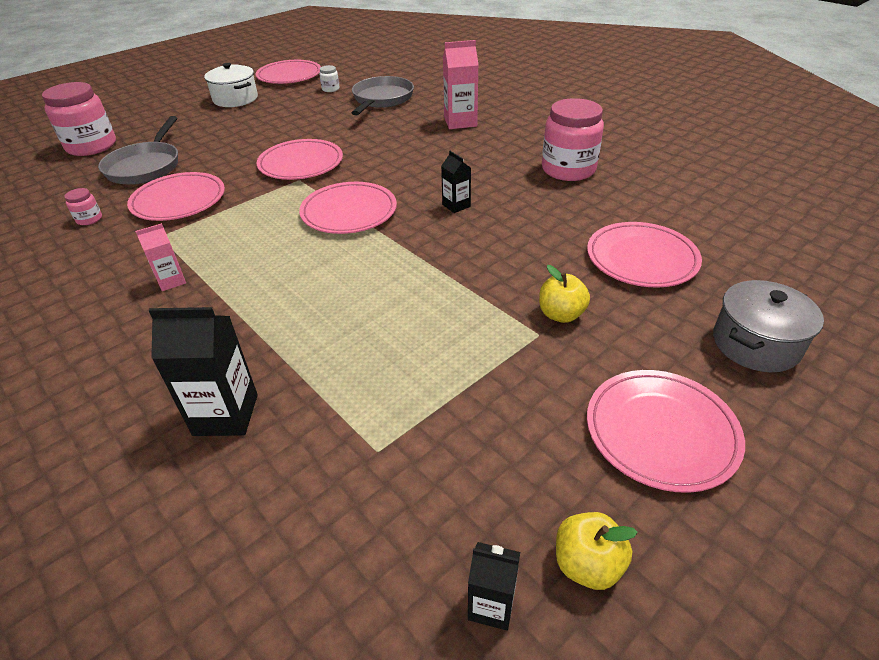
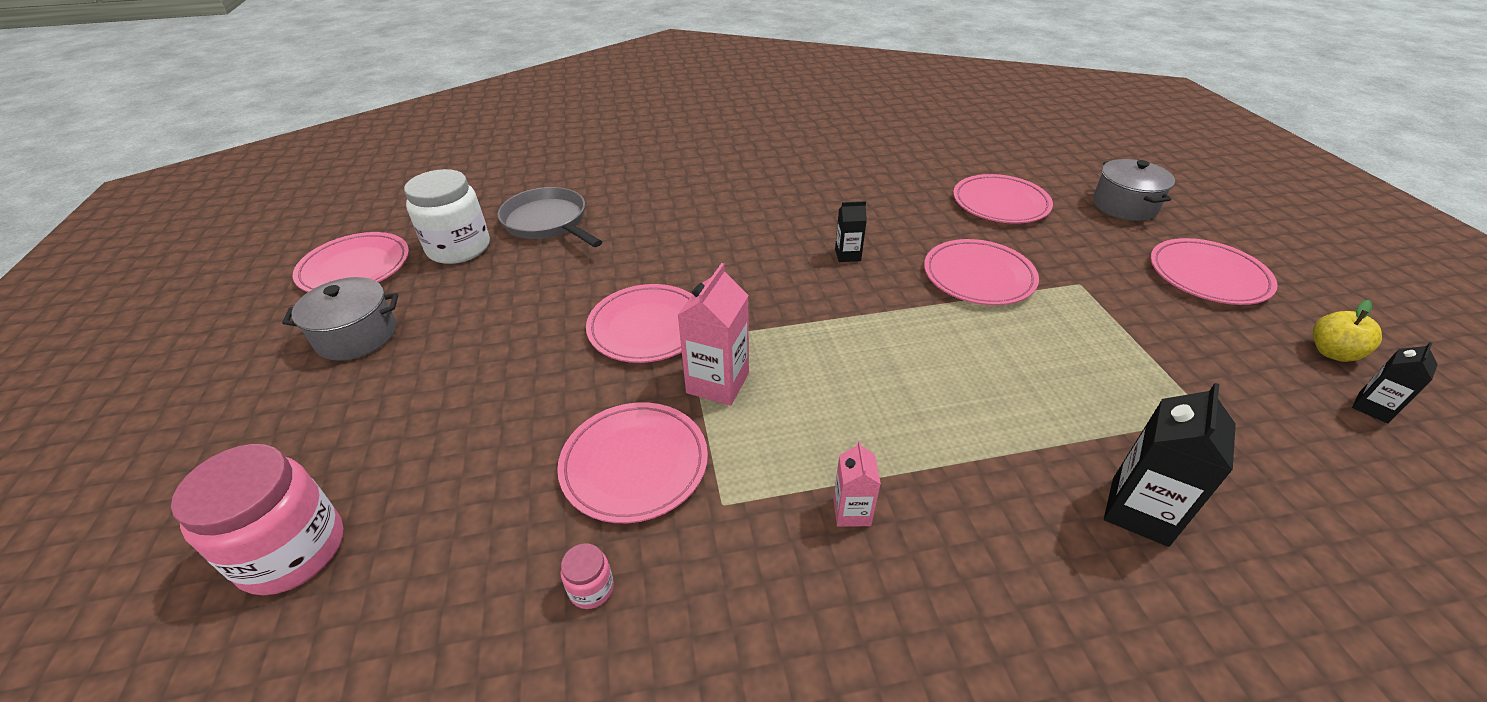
camera: 60 degrees left, 0 degrees up
(146, 166) = (474, 484): grey pan -> none
(235, 99) = (356, 336): white pot -> grey pot
(330, 89) = (459, 248): white jar -> white jar, size x2.33
(349, 212) = (802, 323): pink plate -> pink plate (978, 276)
(460, 122) = (675, 196): pink carton -> pink carton (717, 383)
(561, 314) = (1057, 264): yellow apple -> none
(568, 169) = (835, 180): pink jar -> none

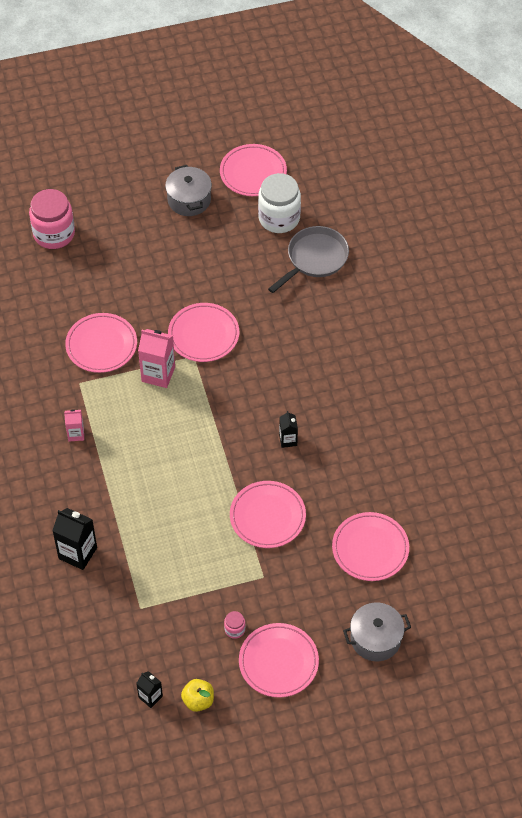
camera: 85 degrees right, 15 degrees up
(591, 588) = (37, 341): pink jar -> pink jar (234, 629)

